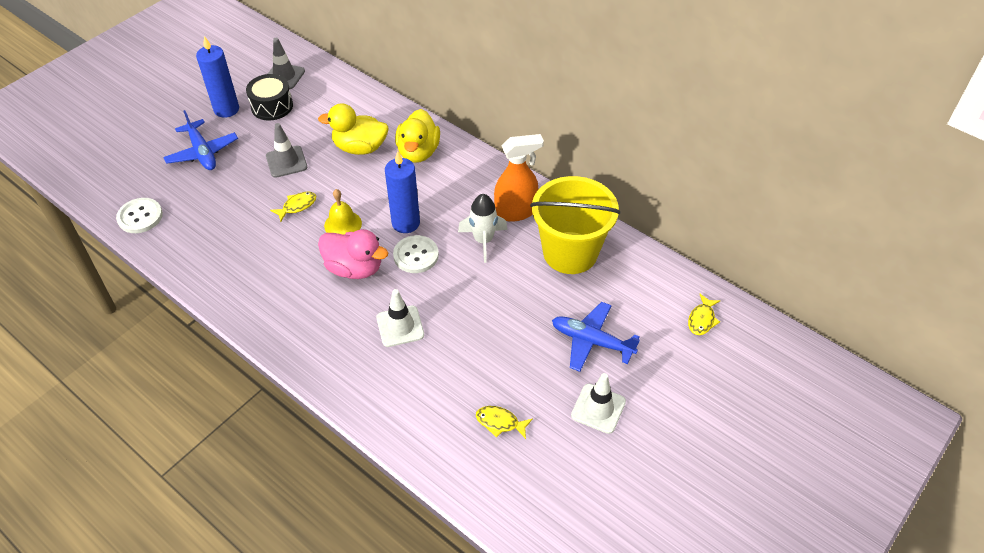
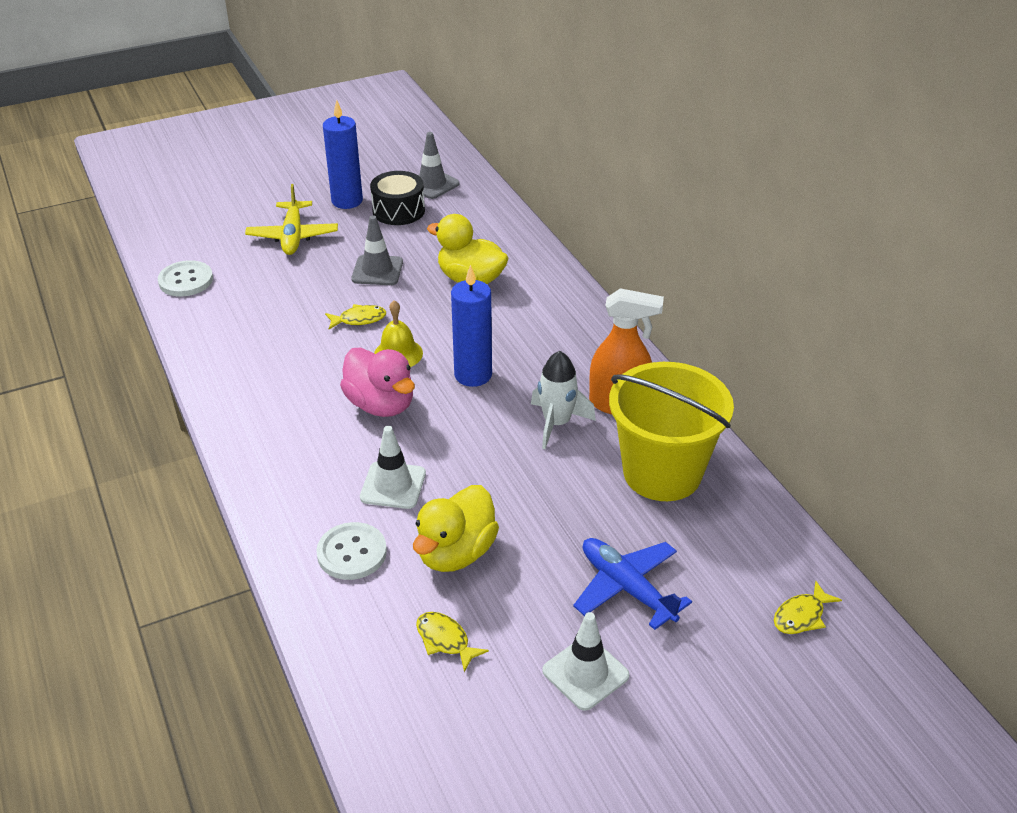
camera: 25 degrees right, 10 degrees down
(202, 152) = (293, 236): blue plane -> yellow plane
(416, 255) = (462, 414): white button -> white button (352, 553)
(418, 152) = (537, 303): yellow duck -> yellow duck (456, 553)

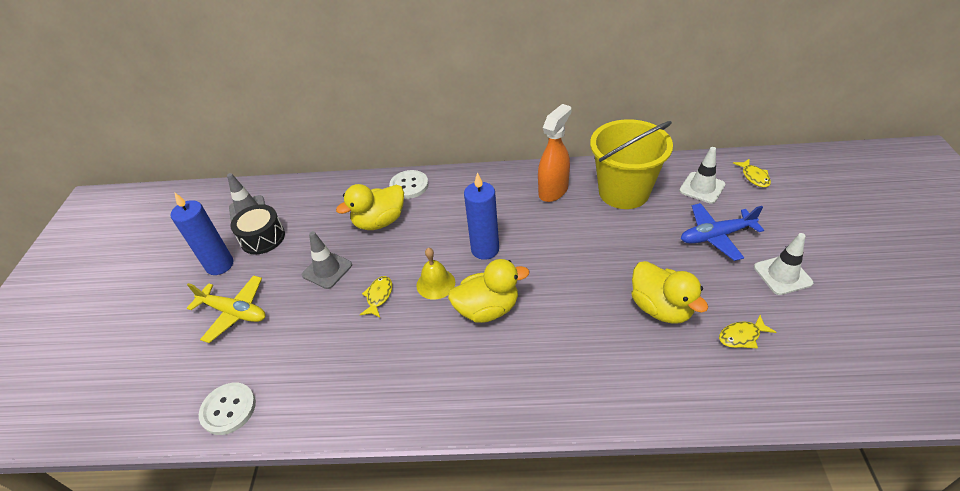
camera: 60 degrees left, 5 degrees up
(352, 553) = (641, 368): white button -> white button (409, 185)
(381, 404) = (487, 309): pink duck -> yellow duck
(393, 485) = (579, 325): white traffic cone -> white traffic cone (702, 188)
(557, 423) = (557, 223): white rocket -> none

